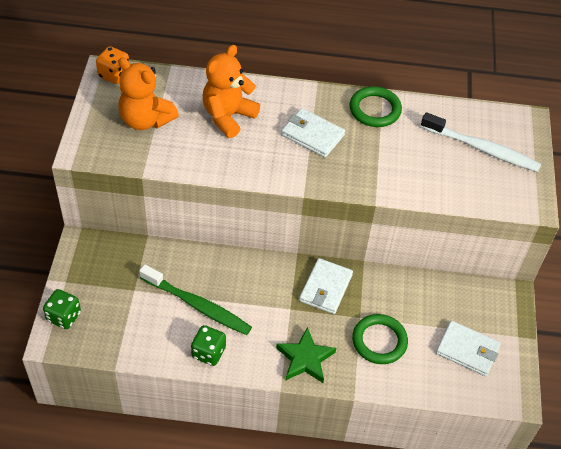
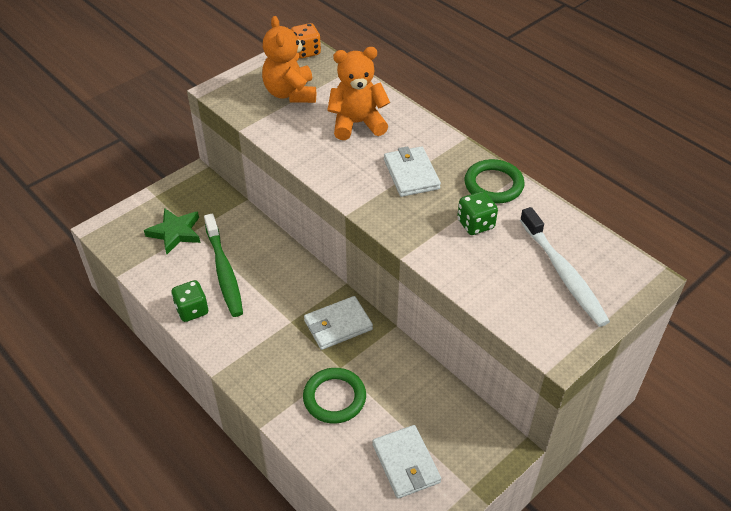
camera: 45 degrees right, 5 degrees down
(64, 316) = (127, 218): green dice -> green dice (475, 224)
(305, 359) = (258, 367): green star -> green star (175, 233)

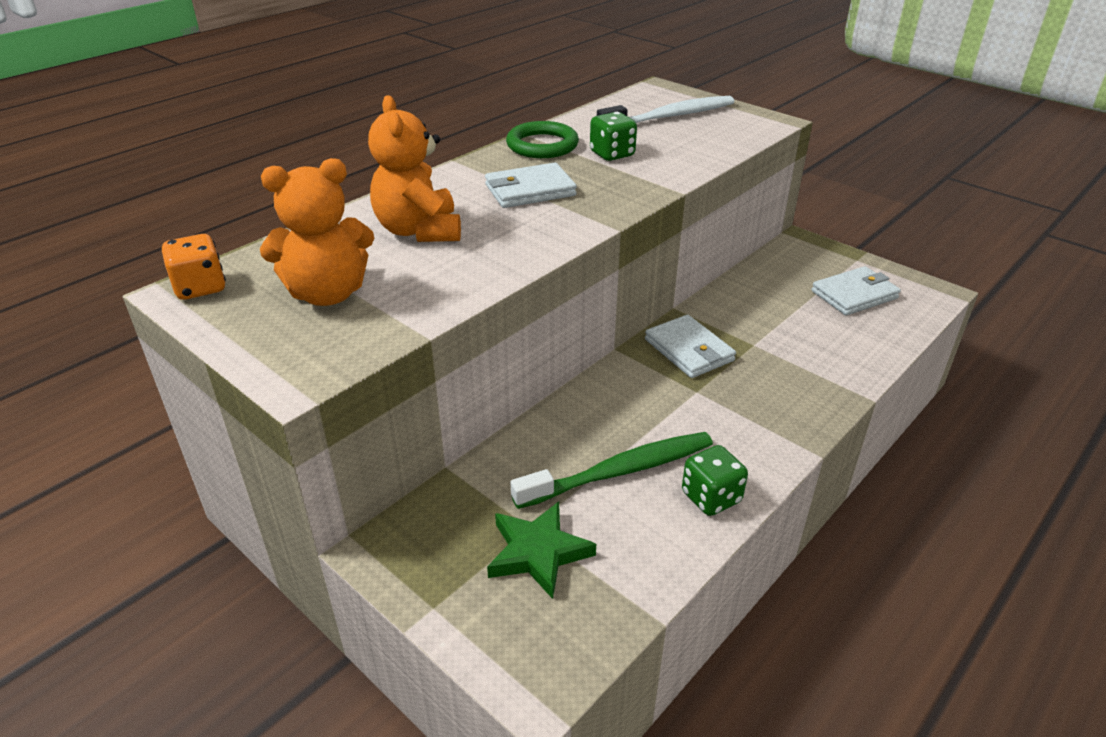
camera: 95 degrees left, 10 degrees down
(334, 398) = (800, 345): green ring -> none

